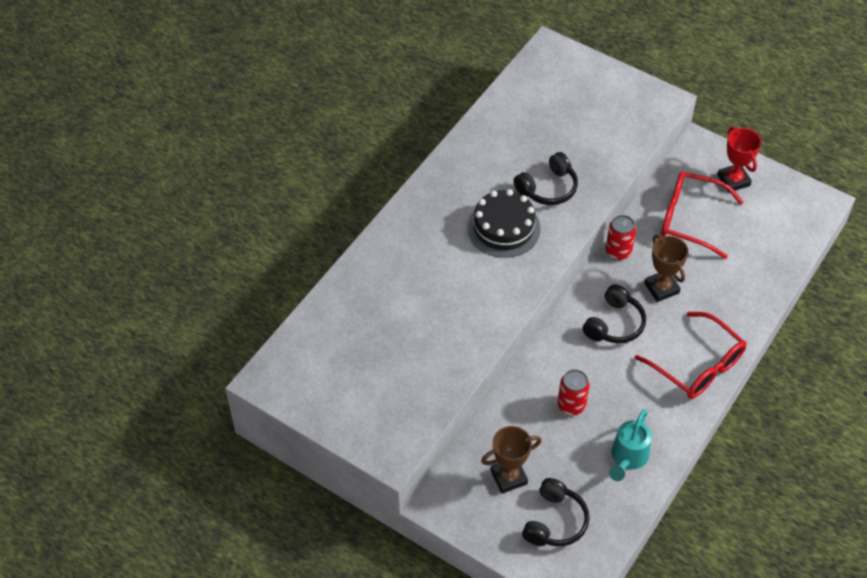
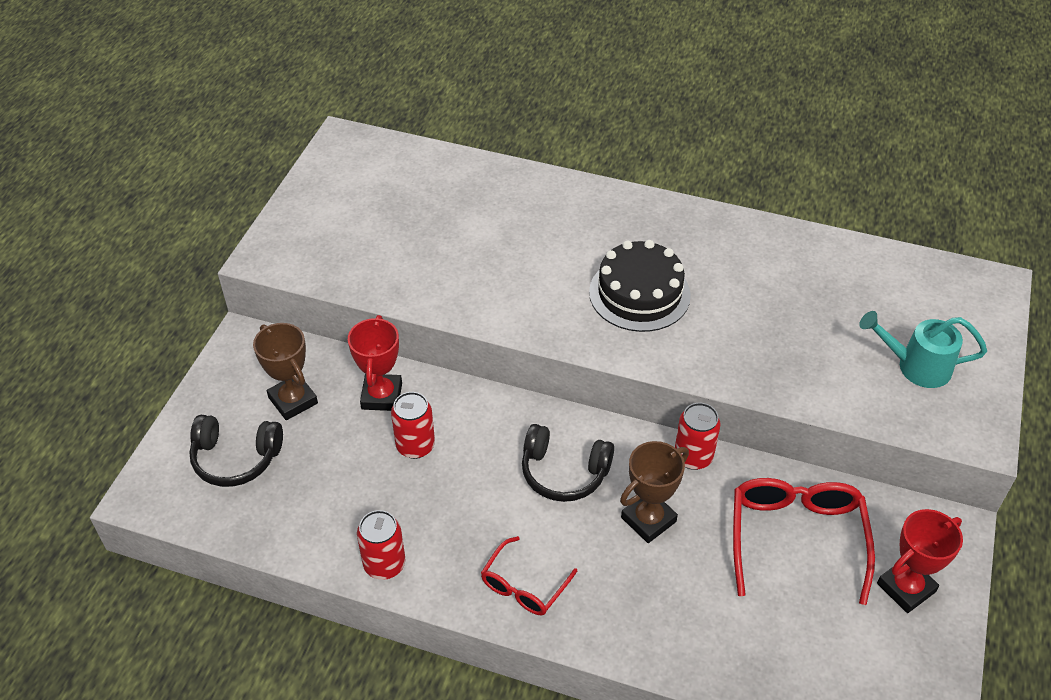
camera: 75 degrees right, 5 degrees down
(520, 418) = (381, 396): none -> red trophy
(548, 188) = (730, 326): black headphones -> none
(628, 458) = (346, 522): turquoise watering can -> turquoise watering can (916, 366)
(666, 440) = (384, 564): none -> red can
(697, 365) = (524, 586): red glasses -> red glasses, size x0.58

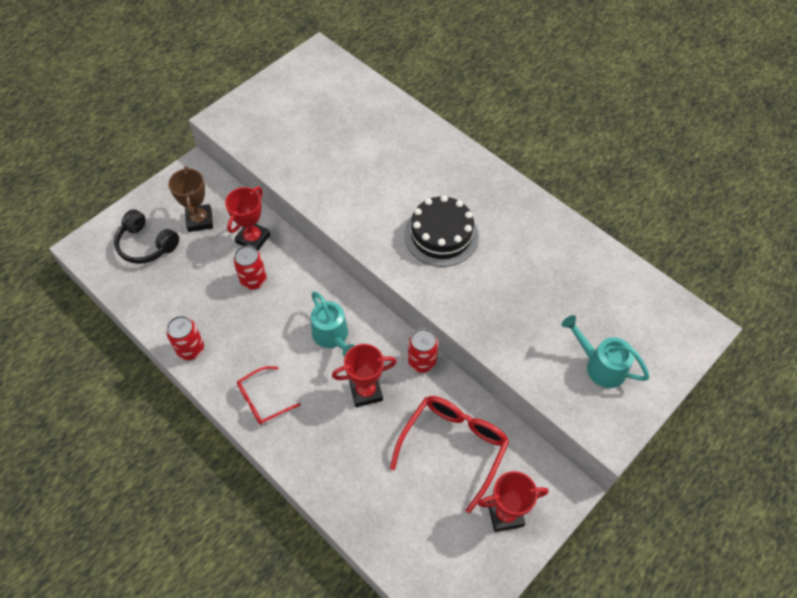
camera: 25 degrees right, 10 degrees up
(564, 472) = (332, 337): black headphones -> turquoise watering can
(648, 519) = (366, 391): brown trophy -> red trophy

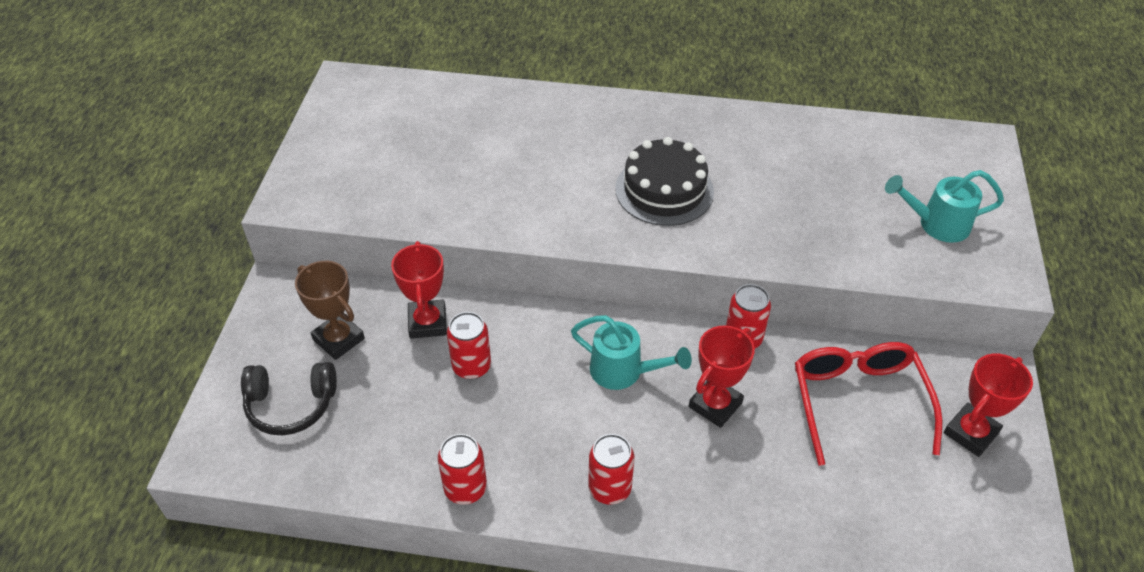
camera: 35 degrees left, 10 degrees down
(263, 400) = (609, 488): red glasses -> red can

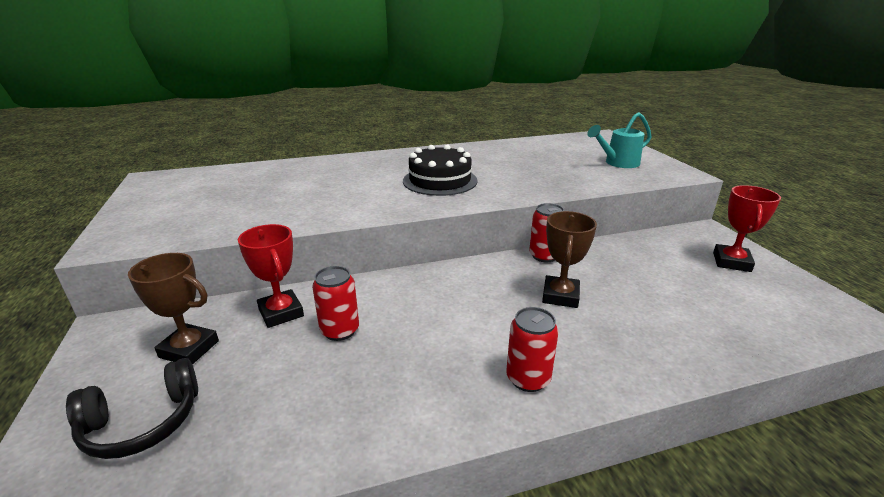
camera: 25 degrees left, 20 degrees down
(465, 488) = (388, 430): red can -> none
(623, 371) = (474, 297): turquoise watering can -> none
(715, 405) = (560, 296): red trophy -> brown trophy
(858, 401) = (650, 266): red glasses -> none

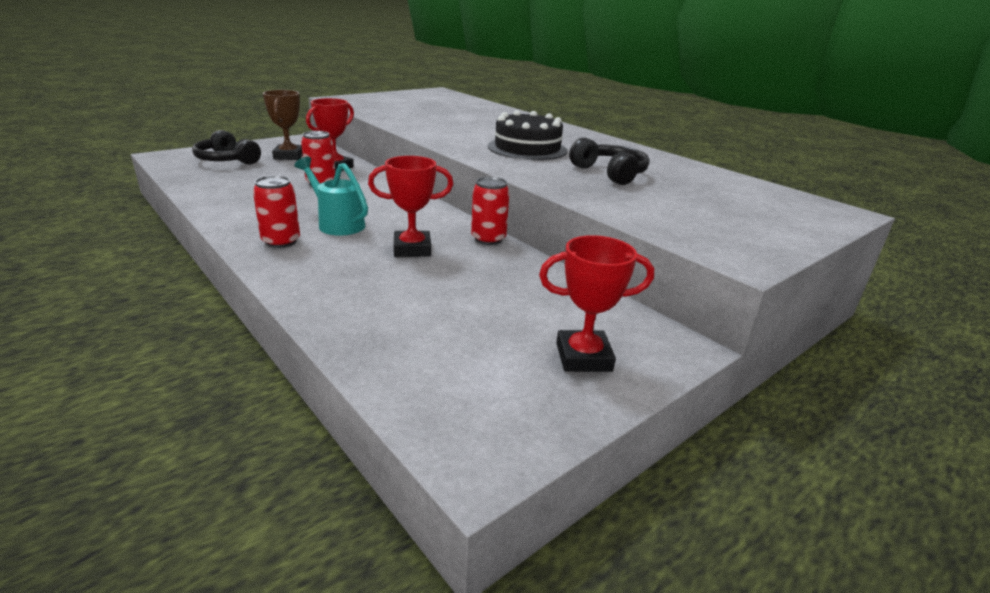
camera: 65 degrees right, 0 degrees up
(520, 168) = (610, 173): none -> black headphones
(560, 296) = (412, 249): brown trophy -> red trophy
(618, 163) = (716, 219): turquoise watering can -> turquoise watering can (337, 224)

